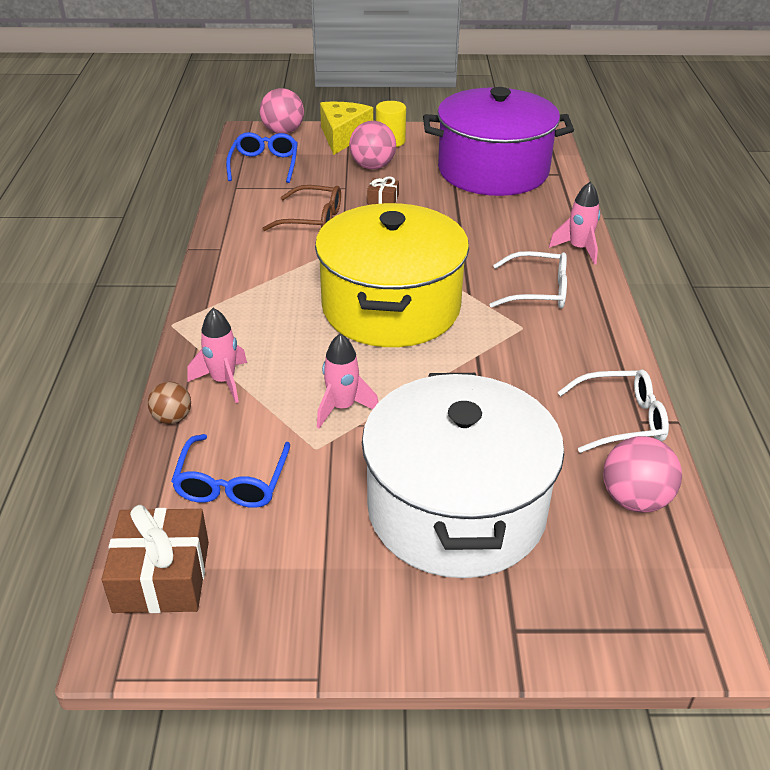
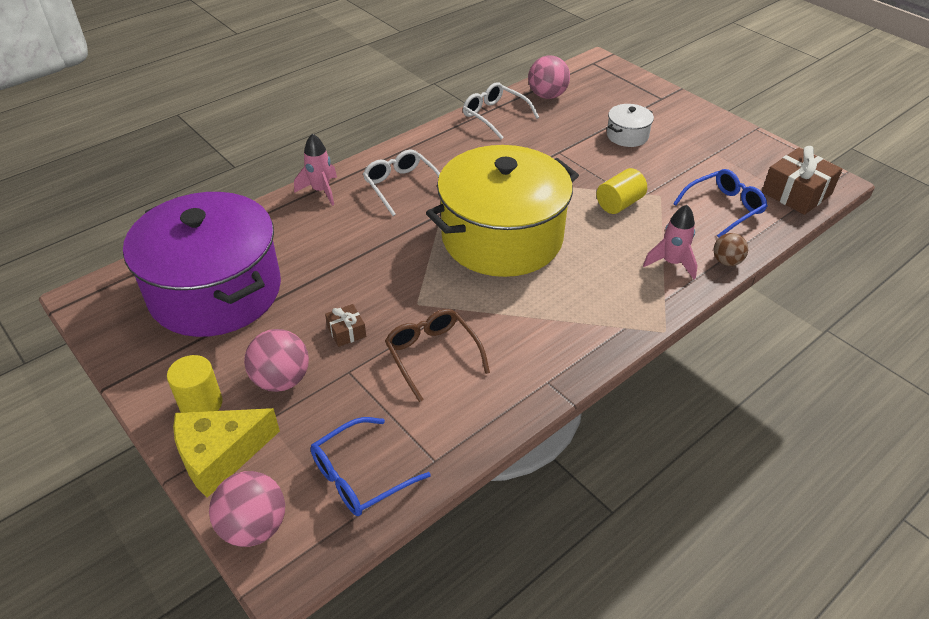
camera: 130 degrees left, 5 degrees up
(342, 408) = (619, 204): pink rocket -> yellow cylinder
(456, 509) = (627, 136): white pot -> white pot, size x0.40

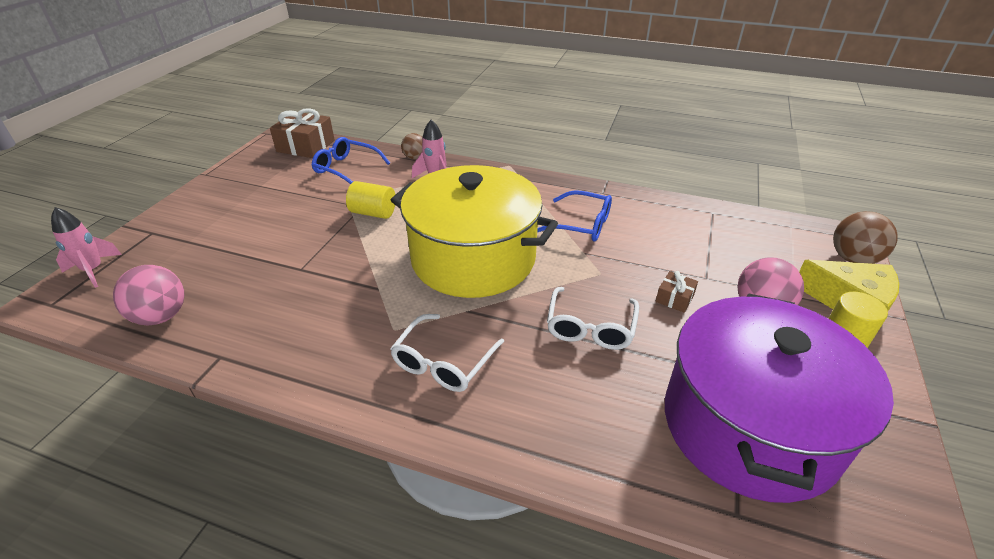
camera: 120 degrees left, 5 degrees down
(254, 527) = (853, 259): pink ball -> brown ball
(321, 191) = (508, 437): pink rocket -> pink rocket (93, 270)
(359, 476) = (763, 235): blue glasses -> blue glasses (582, 225)
(432, 355) = (640, 245): brown glasses -> none
(494, 116) = (232, 345): white glasses -> white glasses (590, 328)
(627, 136) = (246, 235): white pot -> none

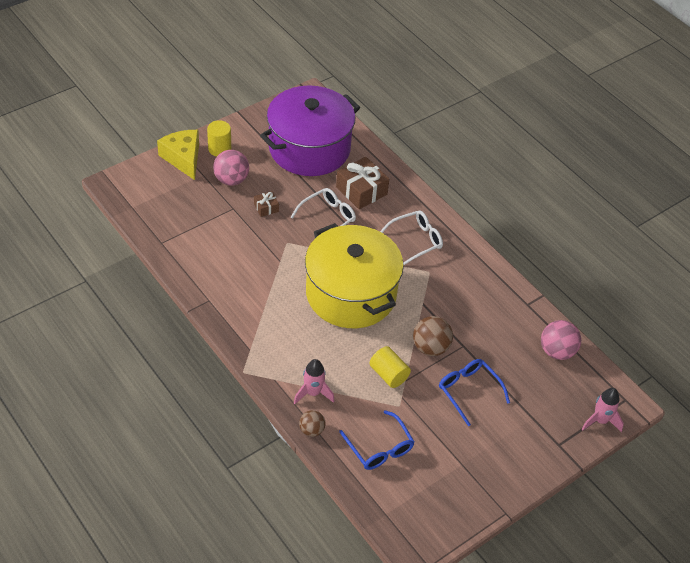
camera: 150 degrees left, 10 degrees up
(306, 146) = (399, 512): brown gift -> brown gift (361, 190)
(582, 225) = (256, 281): blue glasses -> blue glasses (468, 391)
(853, 259) = (137, 173): brown ball -> brown ball (430, 347)

